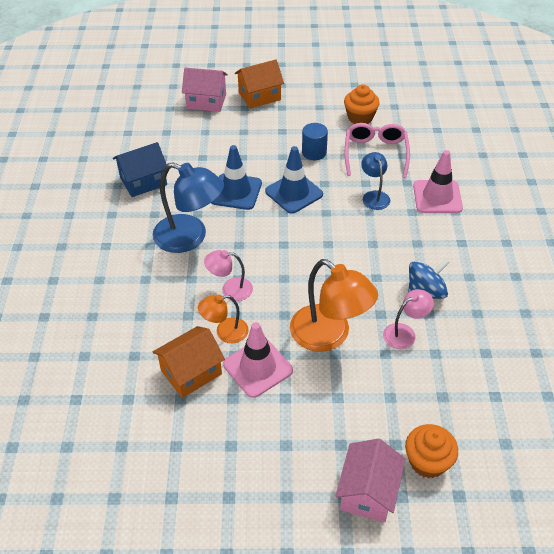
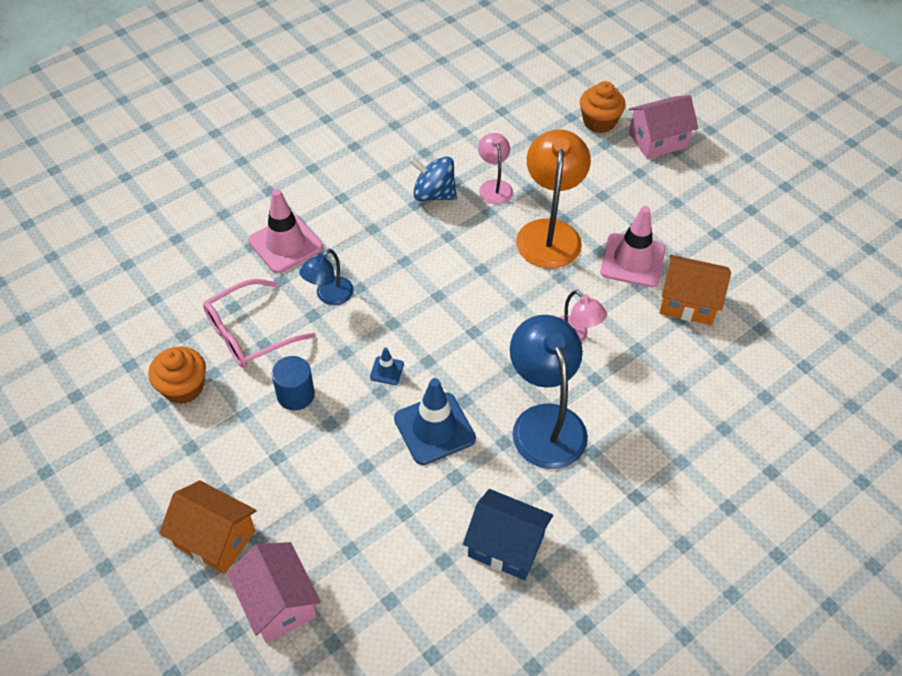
camera: 130 degrees left, 5 degrees up
(225, 332) = (624, 307): orange lamp -> none
(294, 193) = (387, 370): blue traffic cone -> blue traffic cone, size x0.46
(405, 333) = (494, 186): pink lamp -> pink lamp turned 60 degrees clockwise

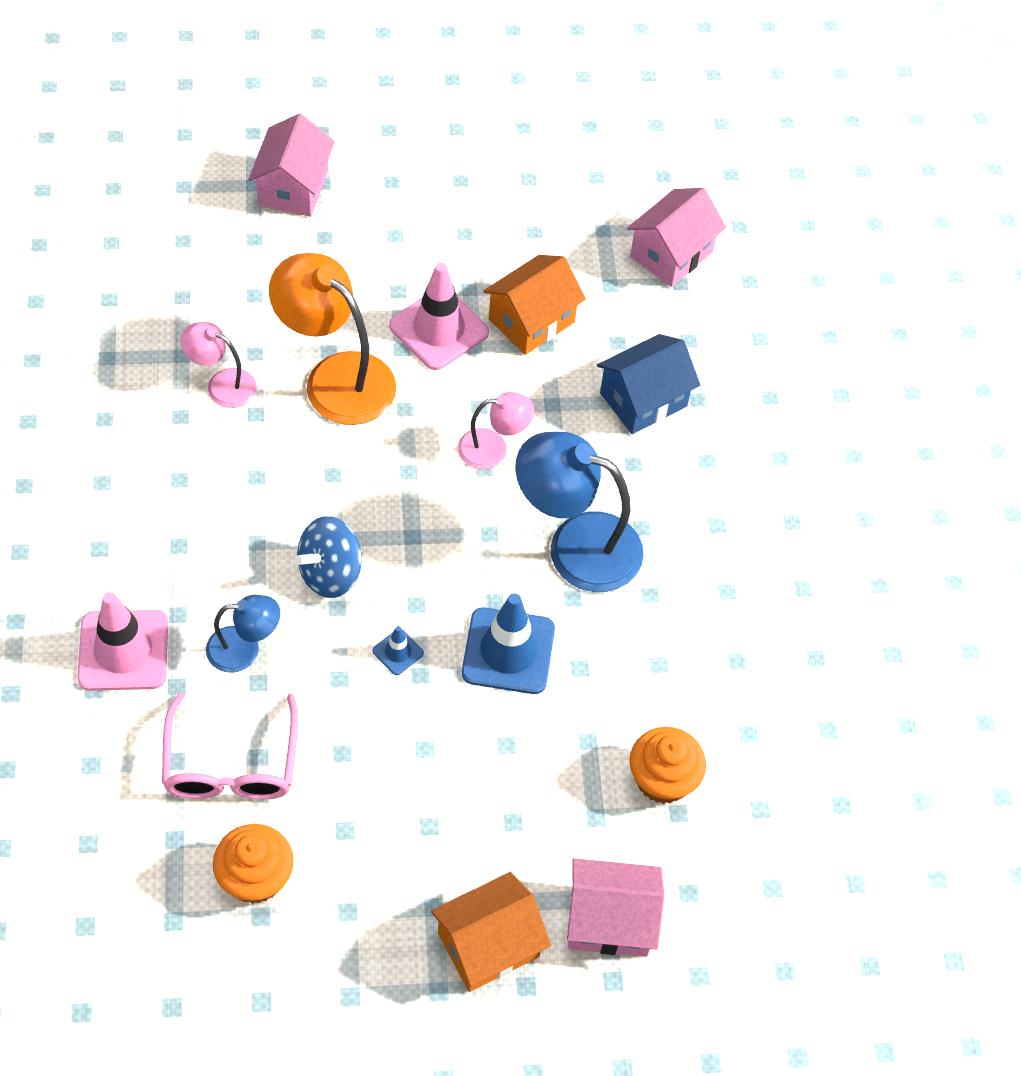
camera: 60 degrees left, 5 degrees up
(295, 395) = (359, 762): blue cylinder -> none
(329, 296) = (244, 649): blue lamp -> blue lamp turned 75 degrees counterclockwise
(433, 194) = (180, 451): blue spinning top -> blue spinning top (330, 573)
(506, 546) = (690, 672): blue house -> blue house (643, 400)
(599, 122) = (216, 220): orange cupcake -> orange cupcake (662, 779)
(822, 348) = (671, 254): none -> pink house

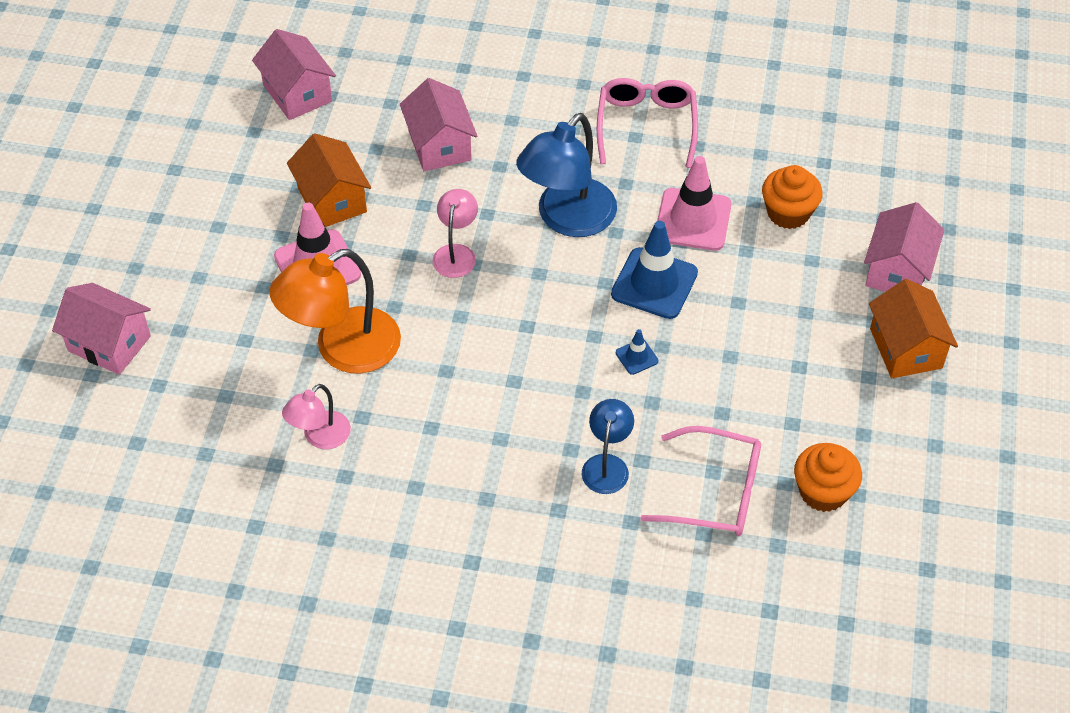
camera: 70 degrees left, 5 degrees down
(123, 651) = (585, 557): pink traffic cone -> pink traffic cone (693, 220)
(330, 573) = (547, 390): blue spinning top -> none
(643, 400) = (440, 145): blue house -> pink house
(749, 600) = (646, 125): none -> pink glasses

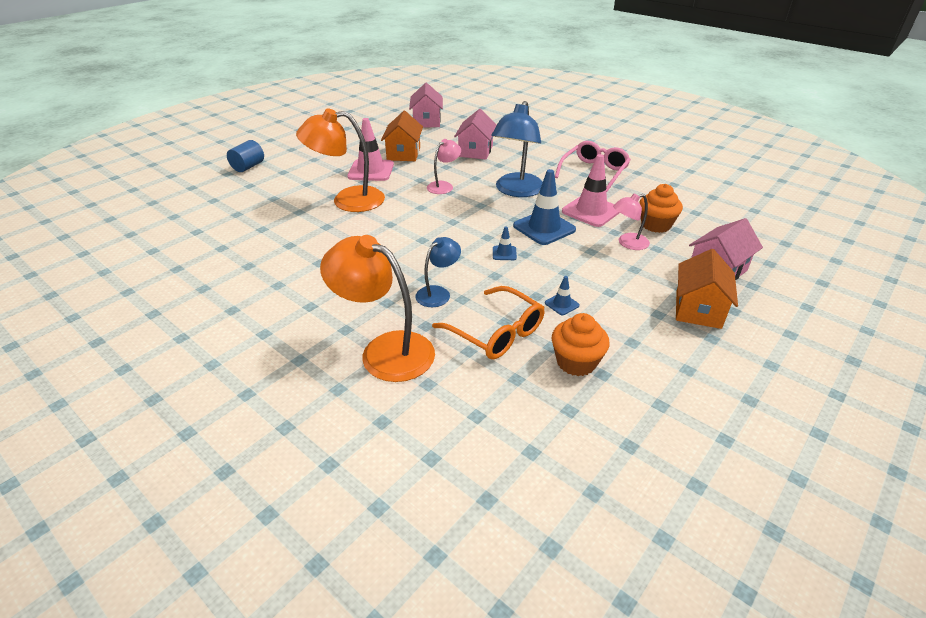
camera: 30 degrees right, 15 degrees down
(109, 343) = (248, 167): pink house -> blue cylinder
(320, 437) = (296, 226): pink lamp -> pink lamp (627, 243)
(567, 219) = (516, 191): blue lamp -> blue lamp turned 45 degrees counterclockwise
(615, 579) = (385, 350): none -> orange lamp
(716, 492) = (496, 332): pink glasses -> orange glasses
(758, 413) = (562, 304): none -> blue traffic cone

